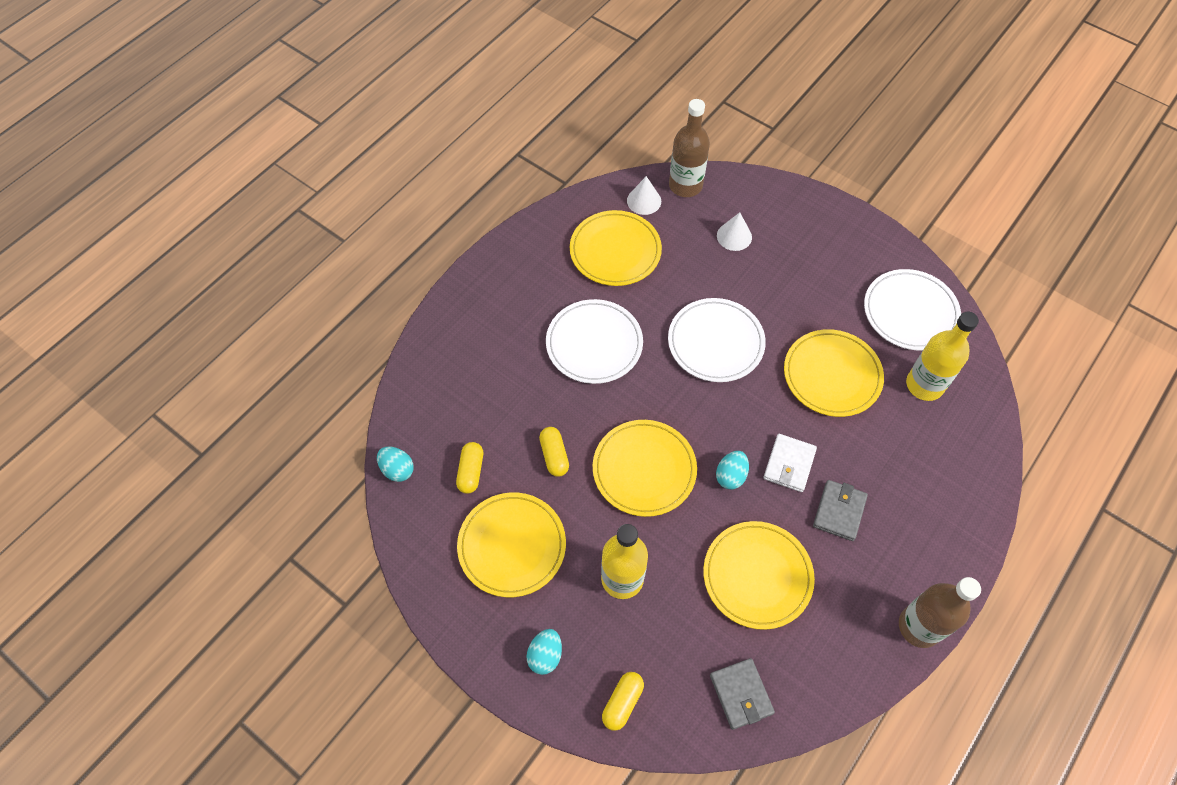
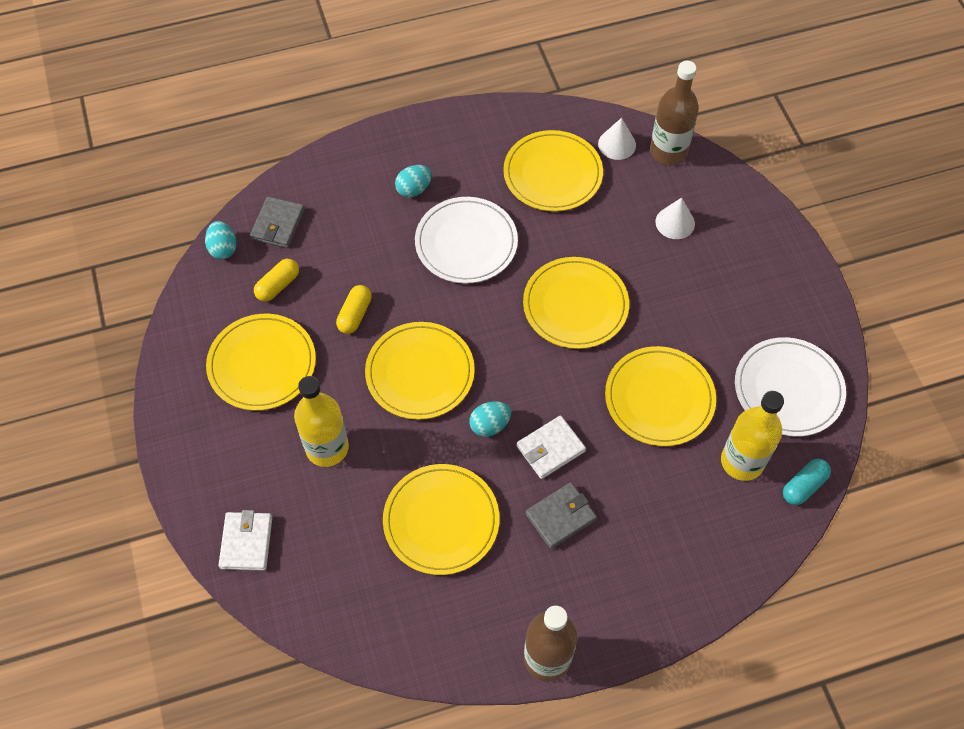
camera: 35 degrees right, 0 degrees up
(545, 655) = (217, 465): turquoise egg -> turquoise egg (414, 189)
(622, 702) = (246, 542): yellow capsule -> white wallet
(715, 342) = (575, 305): white plate -> yellow plate
(741, 694) = (345, 603): grey wallet -> grey wallet (278, 224)
(977, 376) = (803, 486): none -> turquoise capsule

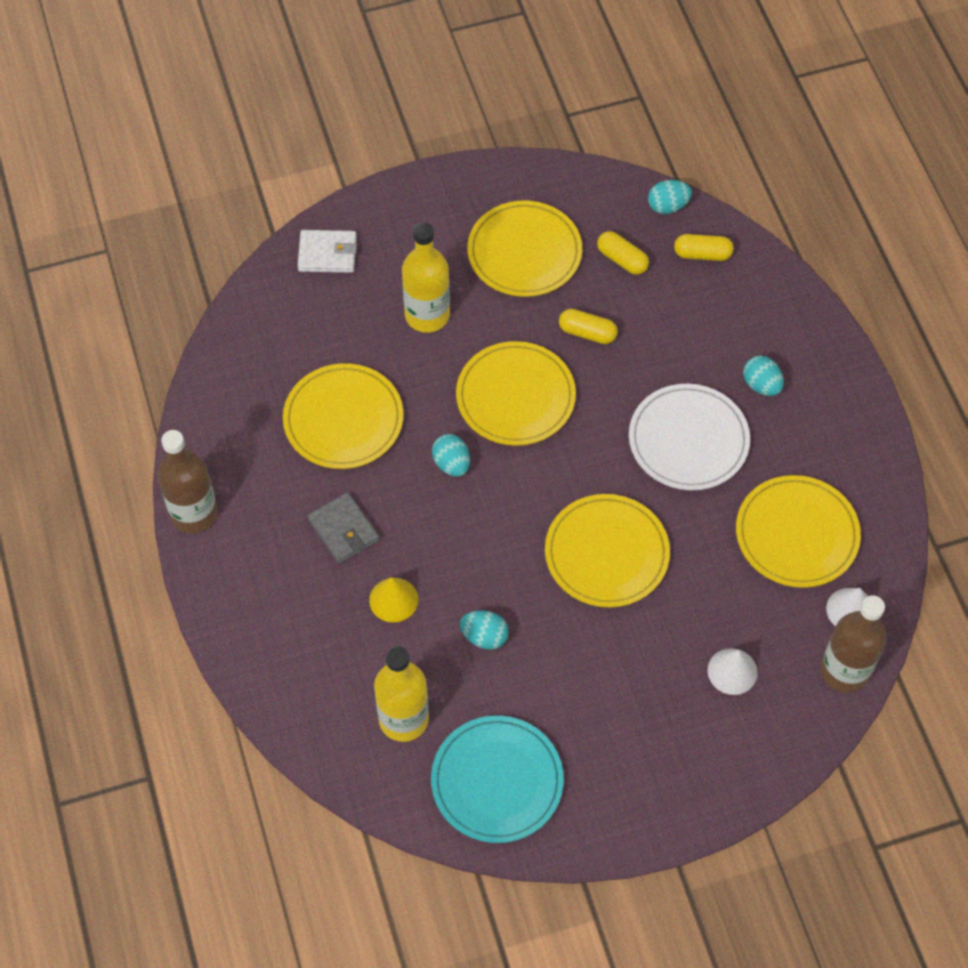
camera: 90 degrees right, 0 degrees up
(278, 224) = (702, 254): grey wallet -> yellow capsule
(550, 449) = (422, 522): white wallet -> none
(629, 472) = (393, 599): none -> yellow cone
(659, 398) = (484, 636): yellow plate -> turquoise egg
(788, 389) = (497, 781): white plate -> turquoise plate
(803, 486) = (371, 783): turquoise capsule -> none

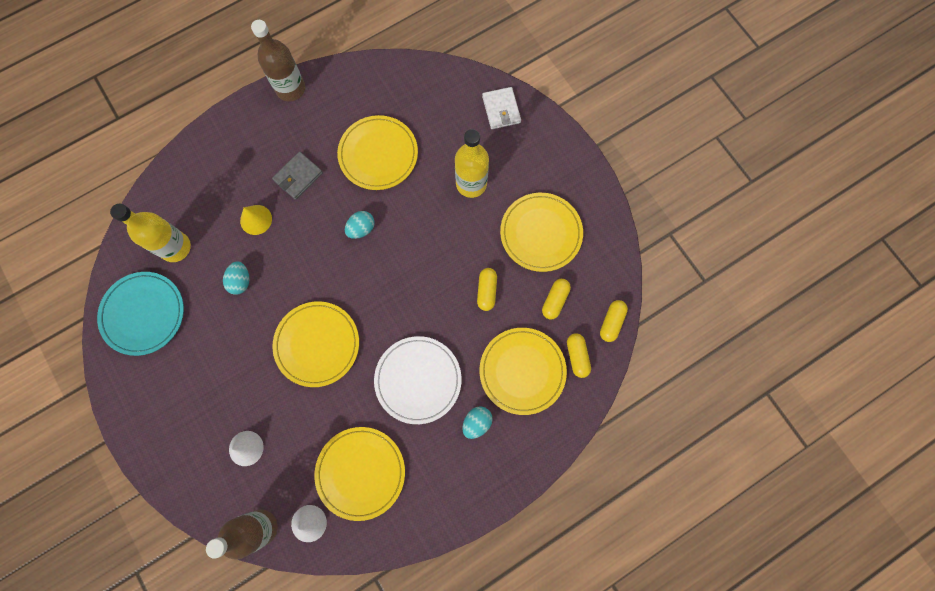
camera: 75 degrees right, 15 degrees up
(515, 396) = (423, 256): yellow plate -> yellow plate (522, 371)
(668, 206) = (611, 322): turquoise egg -> yellow capsule

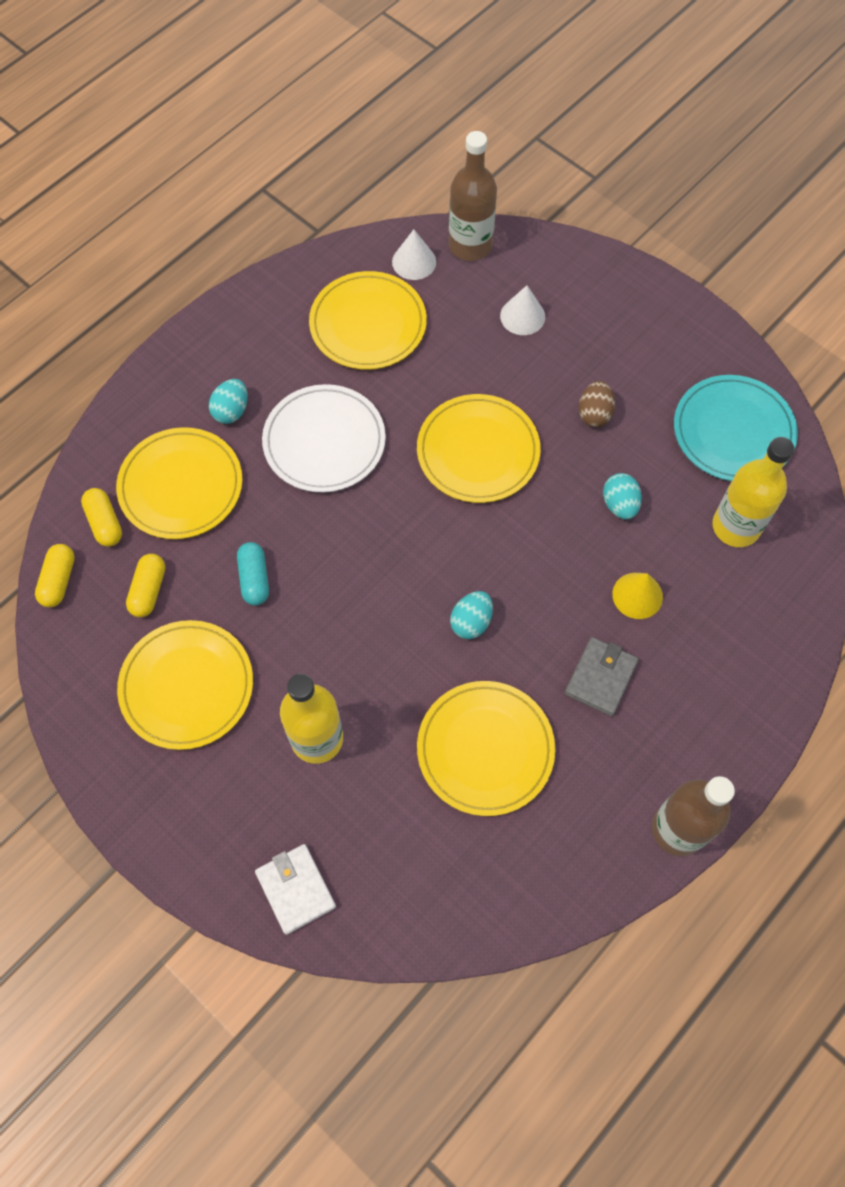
camera: 165 degrees right, 10 degrees down
(228, 352) = (594, 413): none -> brown egg
(486, 291) = (254, 579): yellow capsule -> turquoise capsule

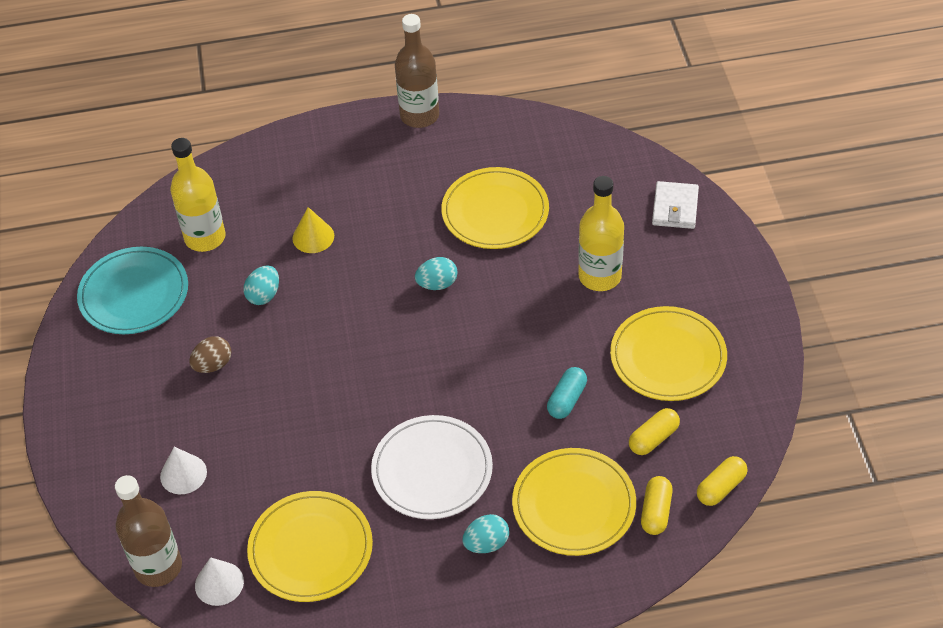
camera: 140 degrees left, 15 degrees down
(478, 451) = (324, 390): yellow plate -> none
(600, 678) = (385, 207): grey wallet -> none

